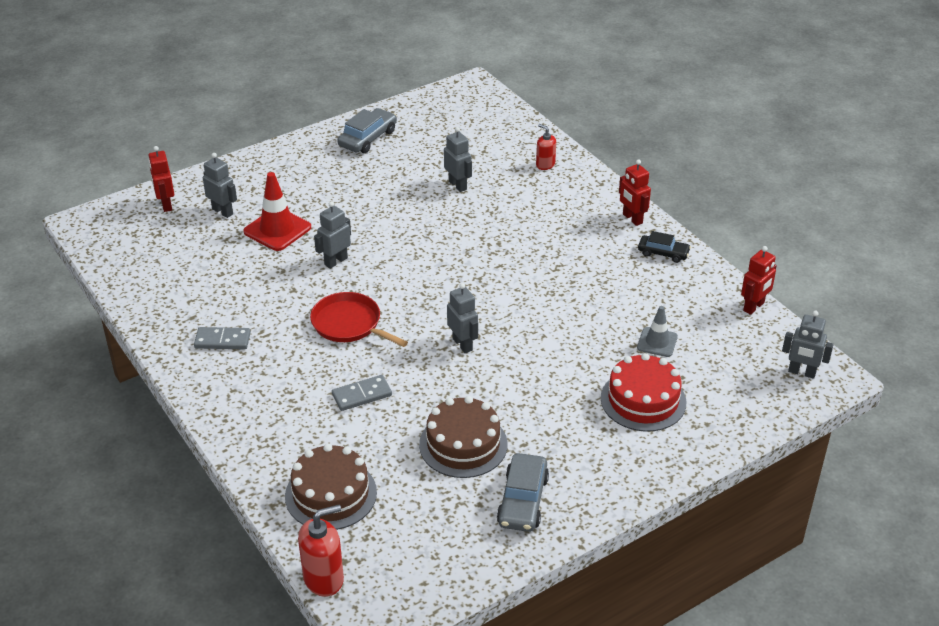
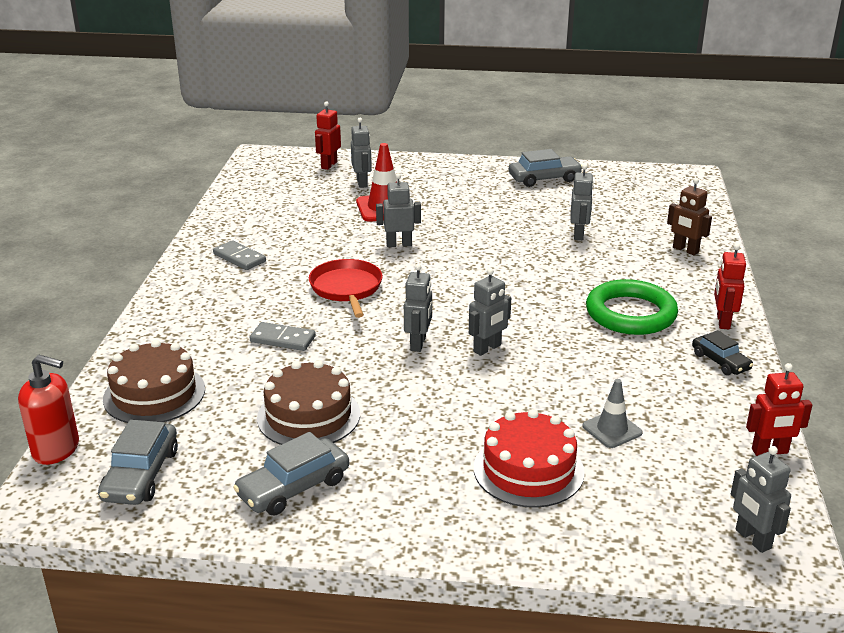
camera: 40 degrees right, 10 degrees down
(412, 557) = (141, 475): none -> grey car
(513, 322) = (487, 348): none -> grey robot
(545, 165) = (685, 250): red soap dispenser -> brown robot
(570, 242) = (630, 313): none -> green ring

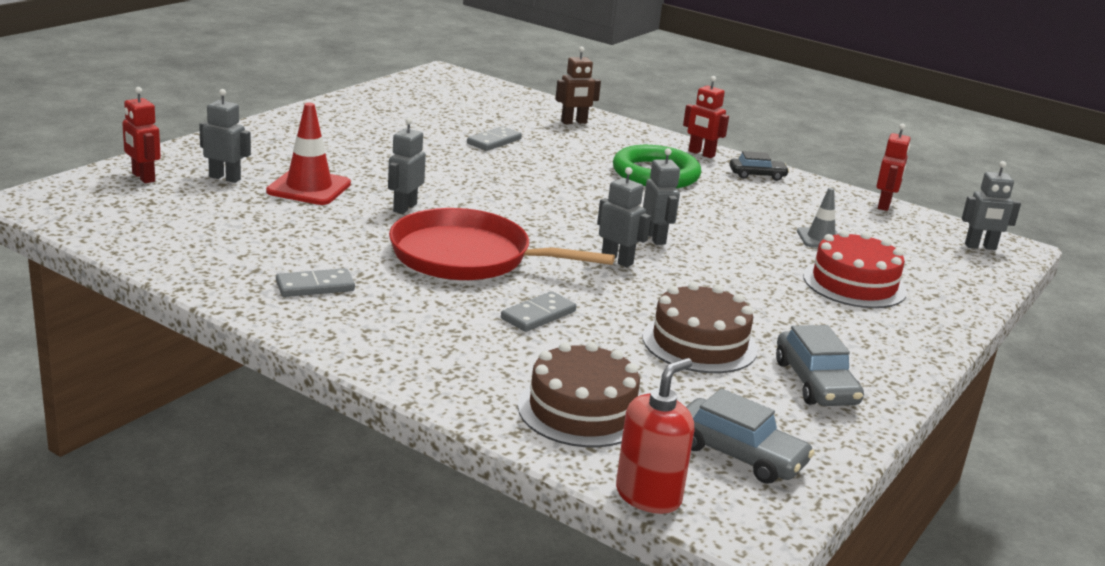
camera: 65 degrees left, 5 degrees down
(346, 288) = (468, 257): red pan -> red pan, size x1.53
(544, 179) = (359, 113): grey car -> none
(579, 234) = (494, 141): grey robot -> grey domino

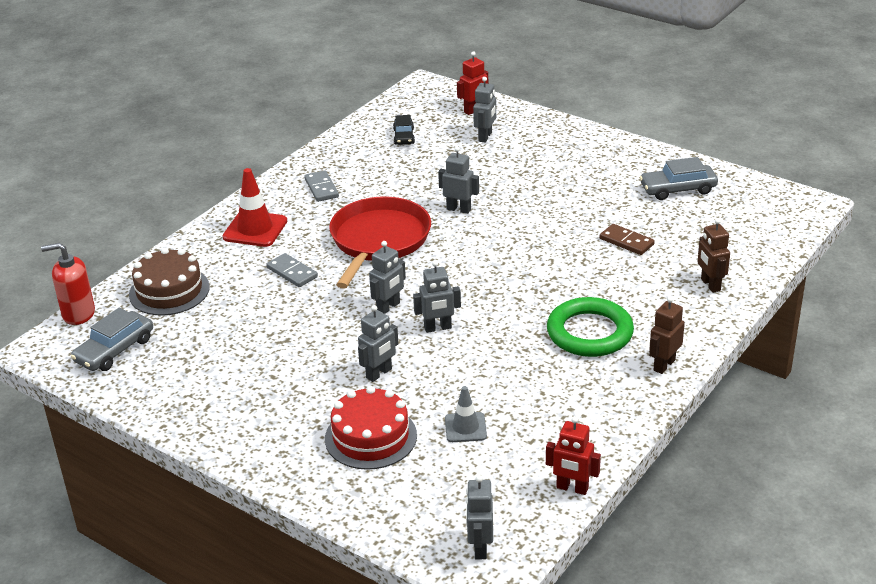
camera: 95 degrees right, 10 degrees up
(309, 188) = (481, 169): red traffic cone -> red traffic cone (255, 229)
(494, 141) = (626, 241): grey domino -> brown domino
(648, 496) = (78, 314): red soap dispenser -> red soap dispenser turned 135 degrees clockwise
(699, 343) = (256, 342): brown cake -> none
(701, 154) = (664, 365): red robot -> brown robot
(745, 273) = (379, 373): none -> grey robot
(757, 175) = (619, 400): black car -> black car (404, 136)
(815, 382) = (201, 393): grey car -> grey car (678, 189)

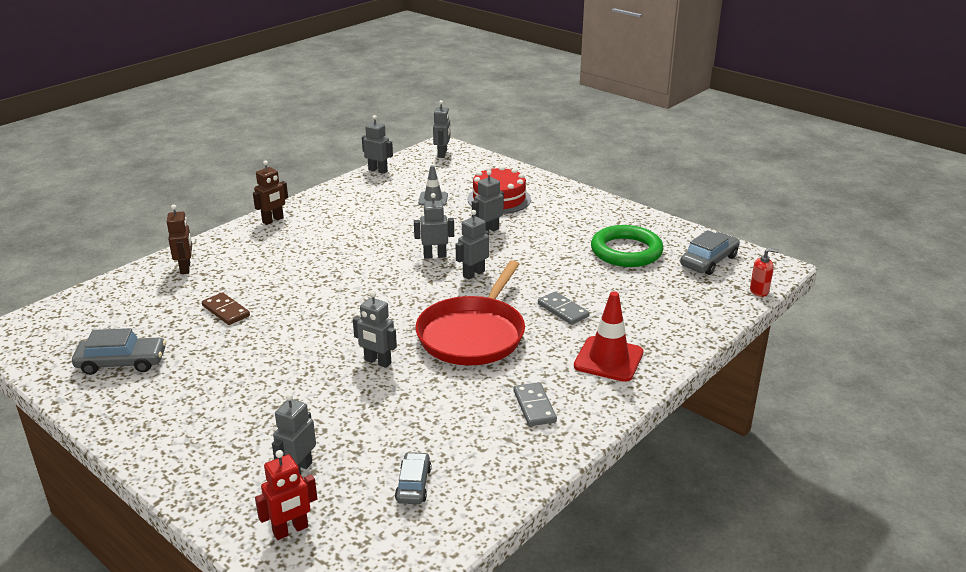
camera: 175 degrees left, 5 degrees down
(78, 314) = (759, 291): red soap dispenser -> red soap dispenser, size x0.62
(169, 291) = (681, 304): brown cake -> none
(404, 136) = (413, 485): black car -> grey car
(572, 488) = (378, 170): red robot -> grey robot
(589, 333) = (313, 243): green ring -> green ring (626, 251)

